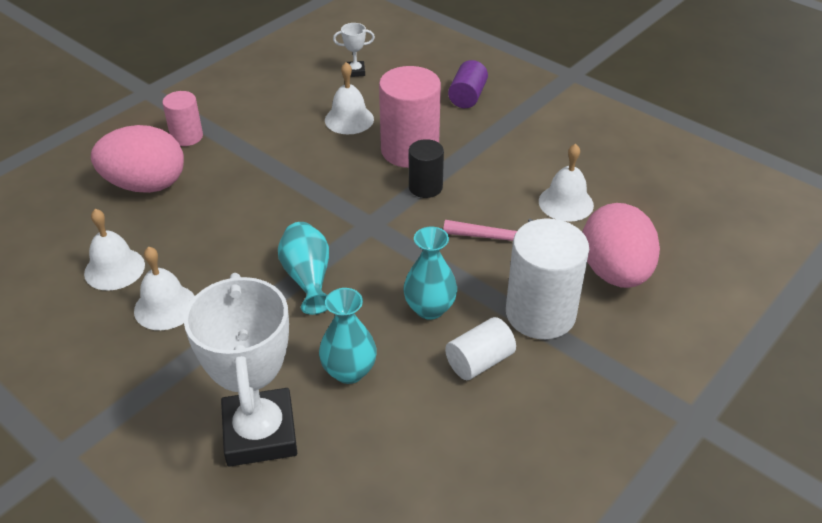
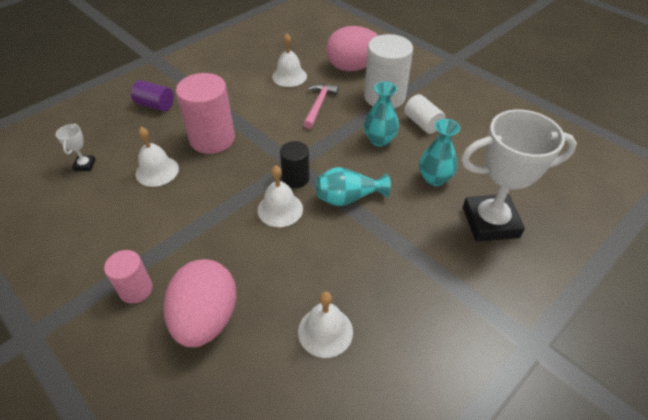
camera: 85 degrees left, 5 degrees up
(165, 307) = (374, 286): white bell -> white bell (280, 209)
(425, 187) = (258, 134): black cylinder -> black cylinder (296, 178)

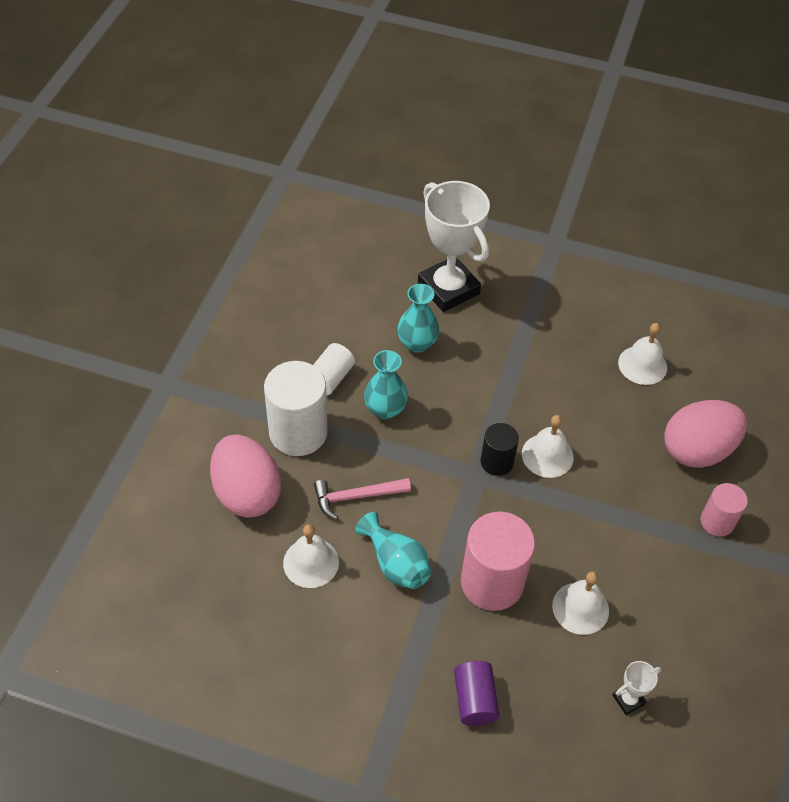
camera: 120 degrees left, 5 degrees up
(348, 198) = (493, 404): turquoise vase -> turquoise vase (395, 563)

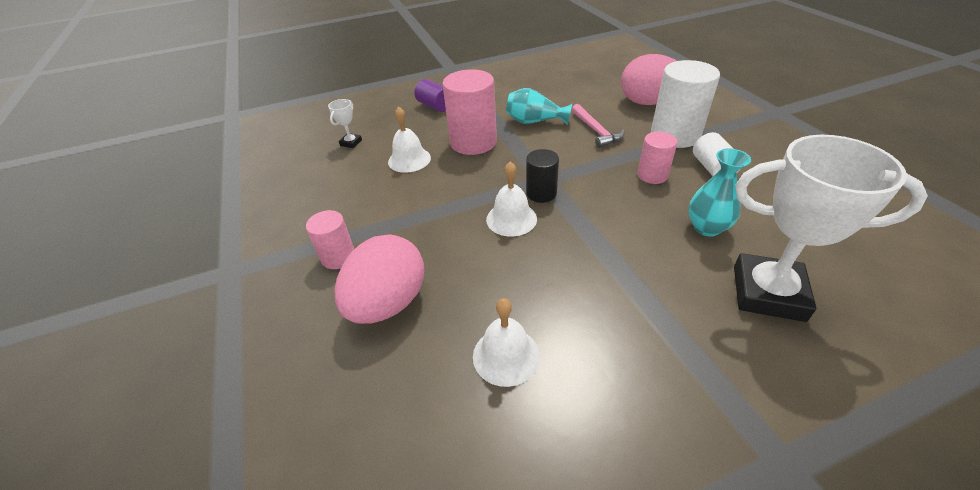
camera: 145 degrees right, 10 degrees down
(311, 562) = (575, 101): white bell -> none
(356, 497) = (596, 131): pink hammer -> pink hammer turned 120 degrees clockwise
(385, 409) = (652, 175): turquoise vase -> pink cylinder

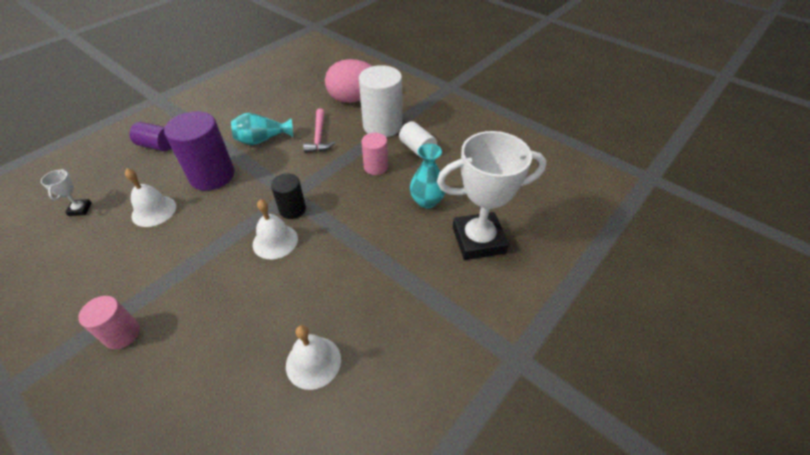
camera: 30 degrees left, 5 degrees up
(388, 303) = (193, 359): pink egg -> none
(473, 142) = (212, 175): pink cylinder -> purple cylinder
(596, 131) = (319, 136): pink hammer -> pink hammer turned 45 degrees clockwise

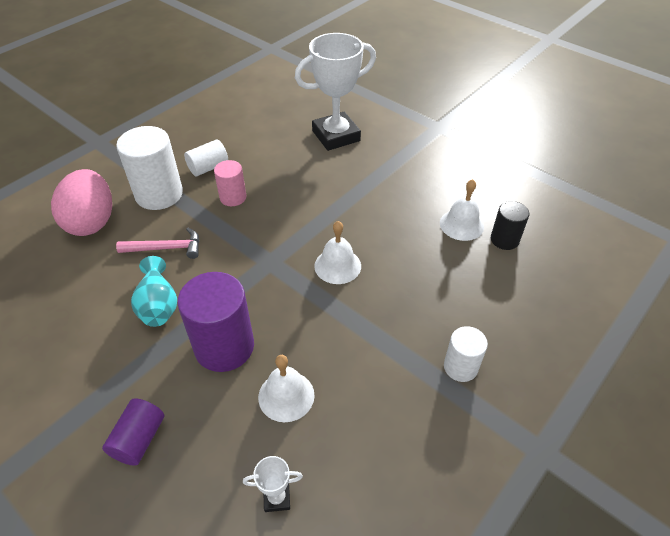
camera: 90 degrees left, 0 degrees up
(122, 334) = (460, 367): pink cylinder -> white cylinder
(292, 209) = (292, 258): black cylinder -> black cylinder (504, 239)
(427, 201) = (288, 163): turquoise vase -> none
(478, 240) = (336, 136): white trophy -> white trophy turned 75 degrees clockwise

